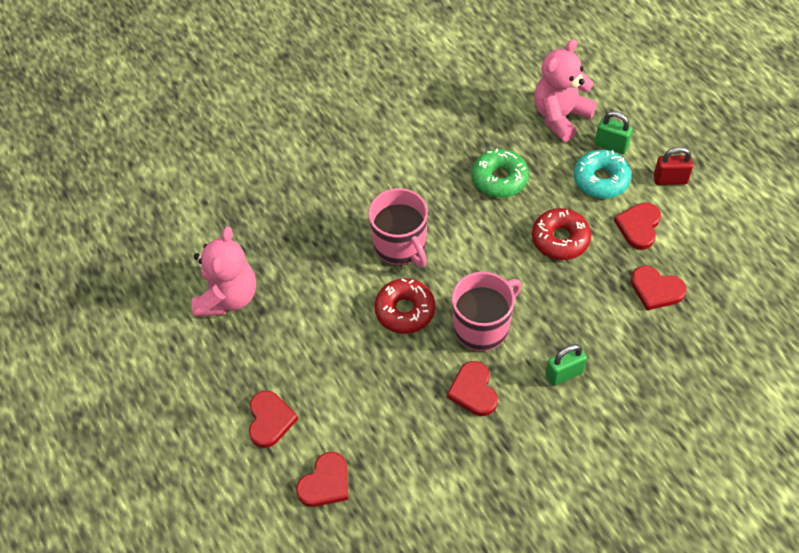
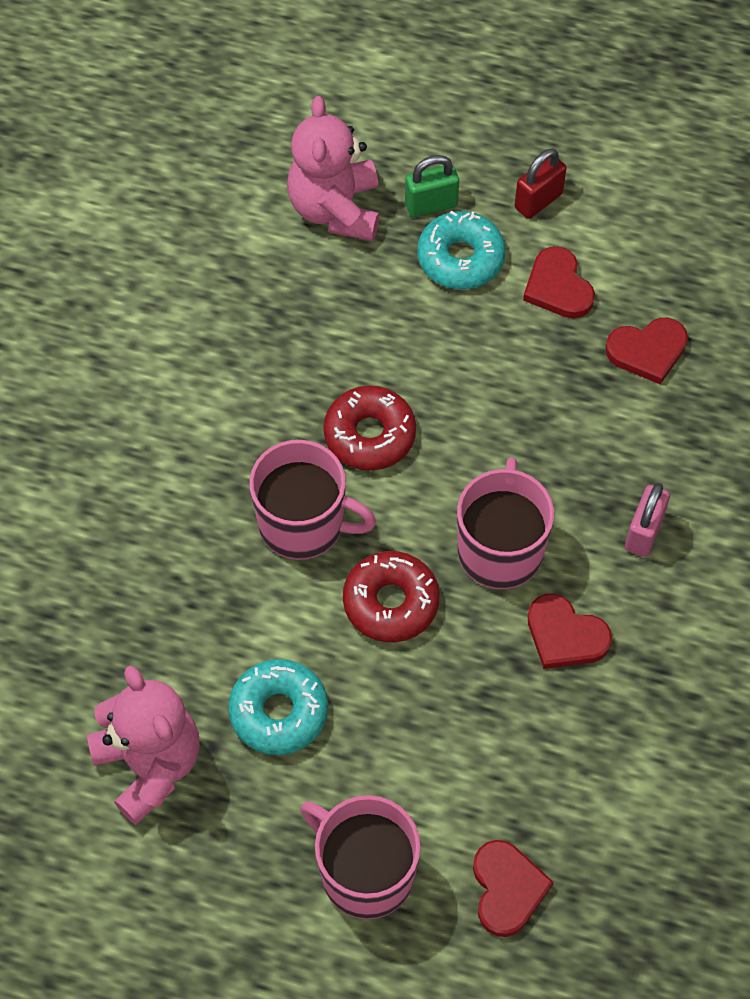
camera: 45 degrees left, 5 degrees up
(270, 420) = (365, 872): red heart -> pink mug
(305, 319) = (279, 712): none -> turquoise donut
(499, 179) = (340, 345): green donut -> none
(560, 239) = (485, 370): red donut -> red donut (369, 435)
(564, 374) = (644, 532): green padlock -> pink padlock

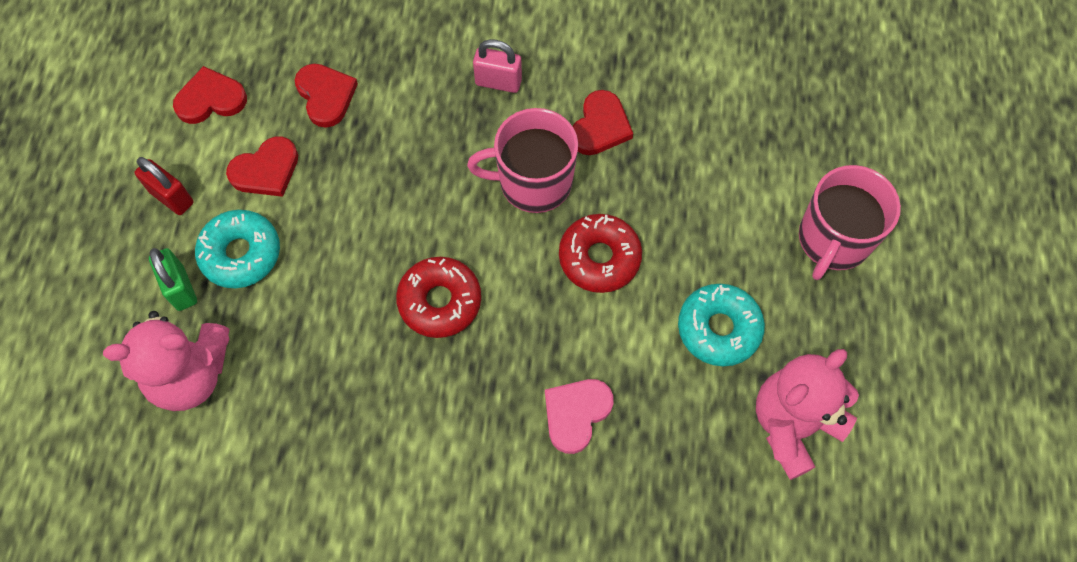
camera: 100 degrees left, 5 degrees up
(214, 547) = (576, 414): none -> pink heart
(303, 524) = (539, 341): pink mug -> none
(507, 889) = (815, 141): red heart -> red heart (211, 99)

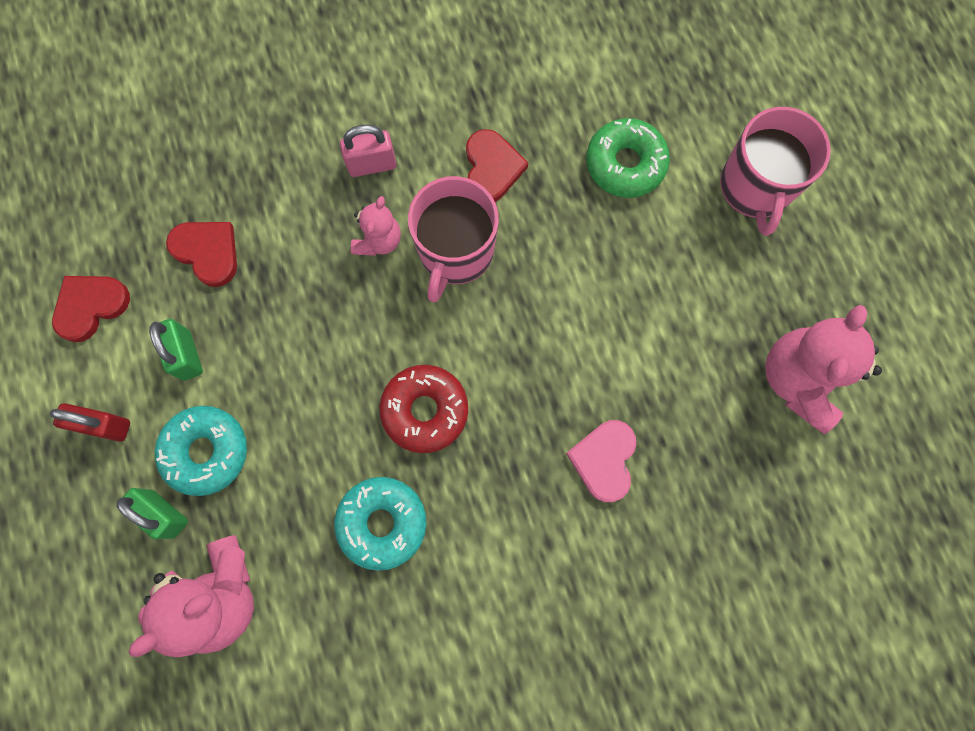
camera: 25 degrees left, 10 degrees up
(266, 170) = (187, 355): red heart -> green padlock
(472, 145) = (378, 240): none -> pink teddy bear
(533, 182) = (455, 252): pink mug -> pink mug turned 45 degrees counterclockwise
(599, 258) = (553, 300): red donut -> none
(718, 329) = (693, 319): turquoise donut -> turquoise donut (382, 523)
(721, 171) = (625, 164): none -> green donut

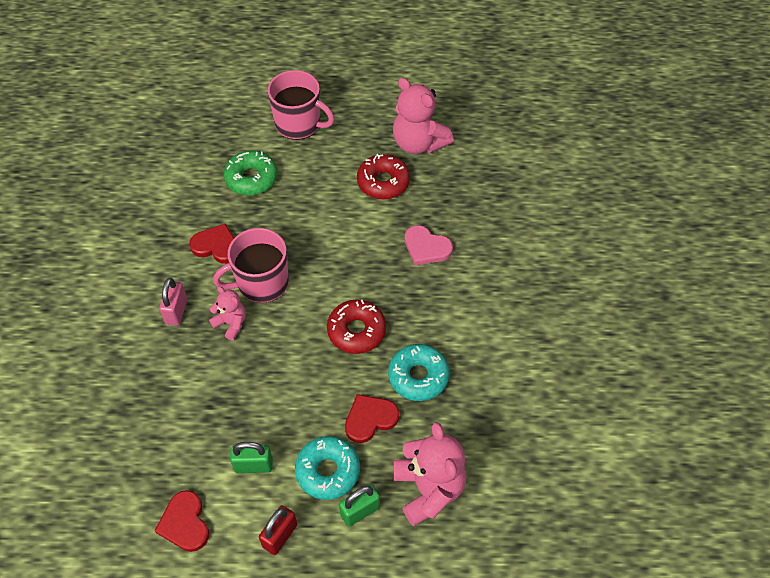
camera: 70 degrees left, 20 degrees down
(207, 252) = (184, 431): red heart -> red heart (370, 419)
(455, 252) = (261, 283): pink mug -> pink mug turned 120 degrees clockwise
(698, 353) = (383, 182): none -> red donut

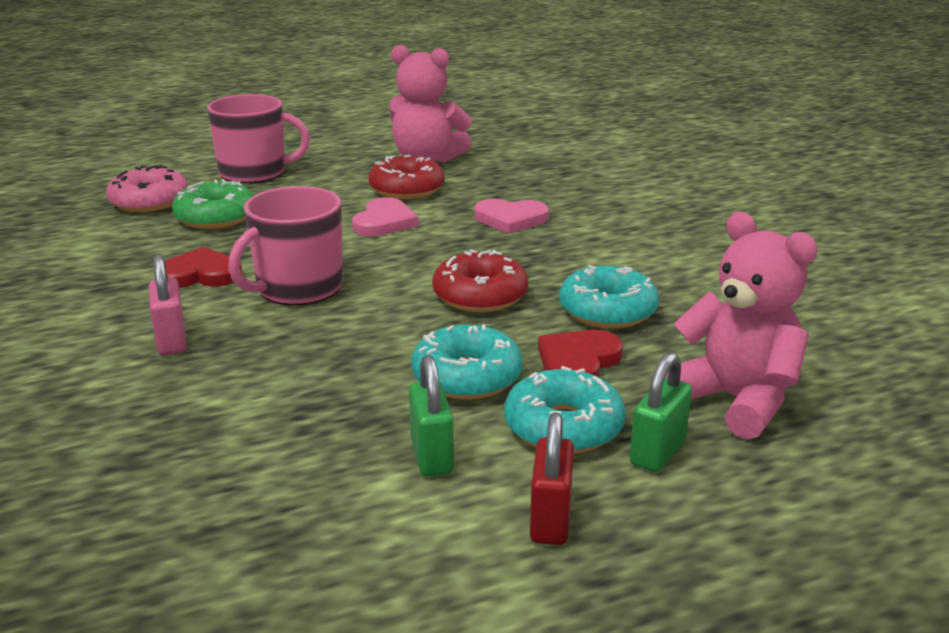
camera: 25 degrees left, 30 degrees down
(185, 523) = (354, 561): red heart -> none
(221, 142) = (149, 201): none -> pink donut
(231, 323) = (276, 331): pink teddy bear -> none
(253, 465) = (431, 456): green padlock -> green padlock turned 75 degrees counterclockwise
(305, 408) = (467, 377): none -> turquoise donut
(347, 222) = (384, 222): none -> pink heart

